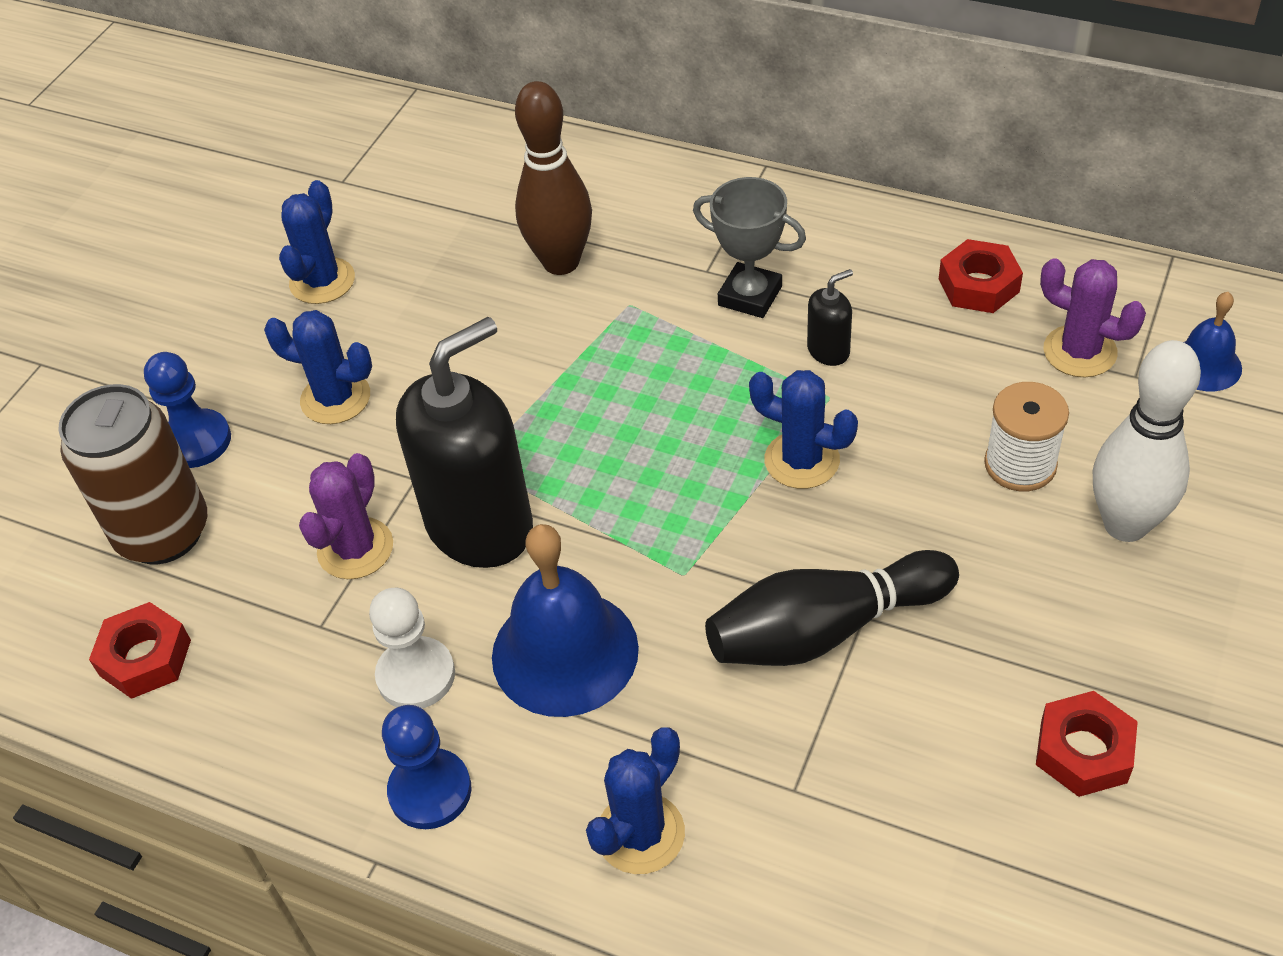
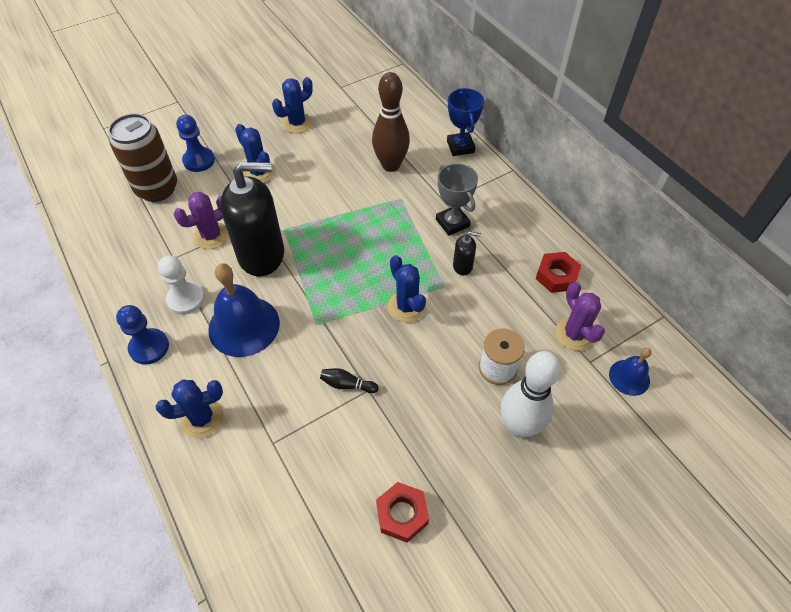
camera: 30 degrees right, 5 degrees up
(145, 658) = (109, 232): red nut -> none
(648, 173) = (460, 147): none -> blue trophy
(824, 630) = (347, 385): black bowling pin -> black bowling pin, size x0.43

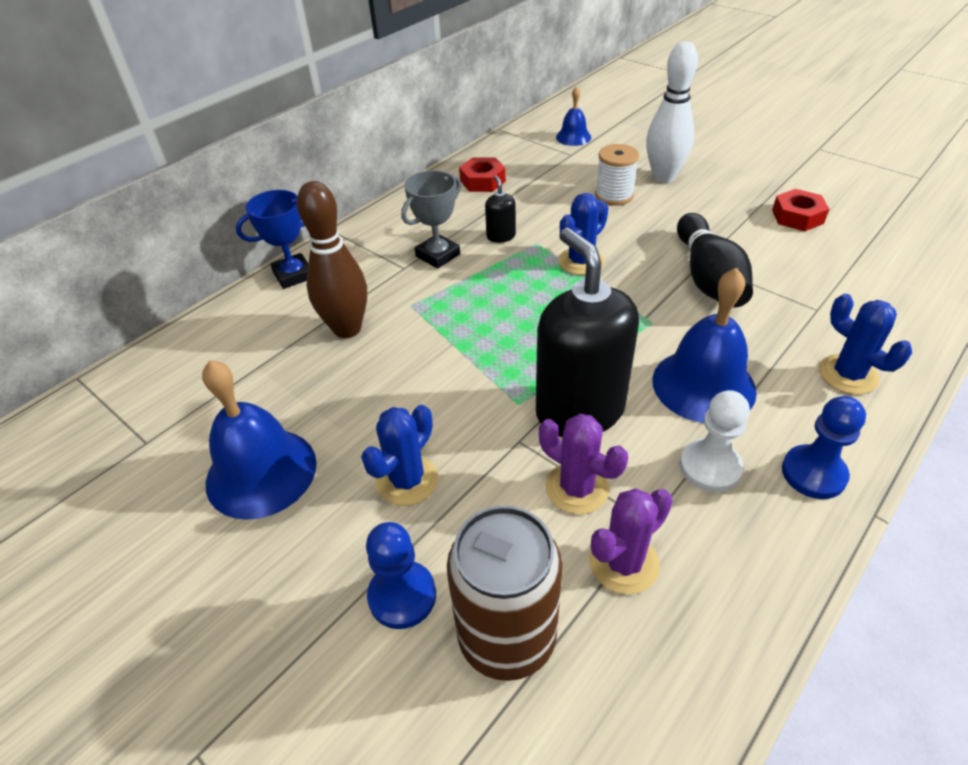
camera: 105 degrees left, 10 degrees down
(297, 123) = (261, 472): blue cactus -> blue bell
(347, 385) = (708, 277): black bowling pin -> black bowling pin, size x2.31
(574, 334) = (547, 164): purple cactus -> purple cactus (623, 563)

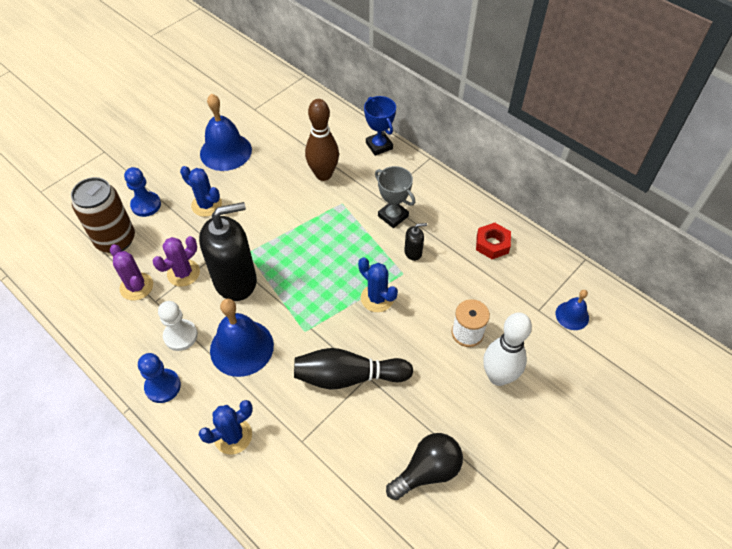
camera: 90 degrees right, 10 degrees up
(797, 217) = (427, 471): red nut -> black light bulb

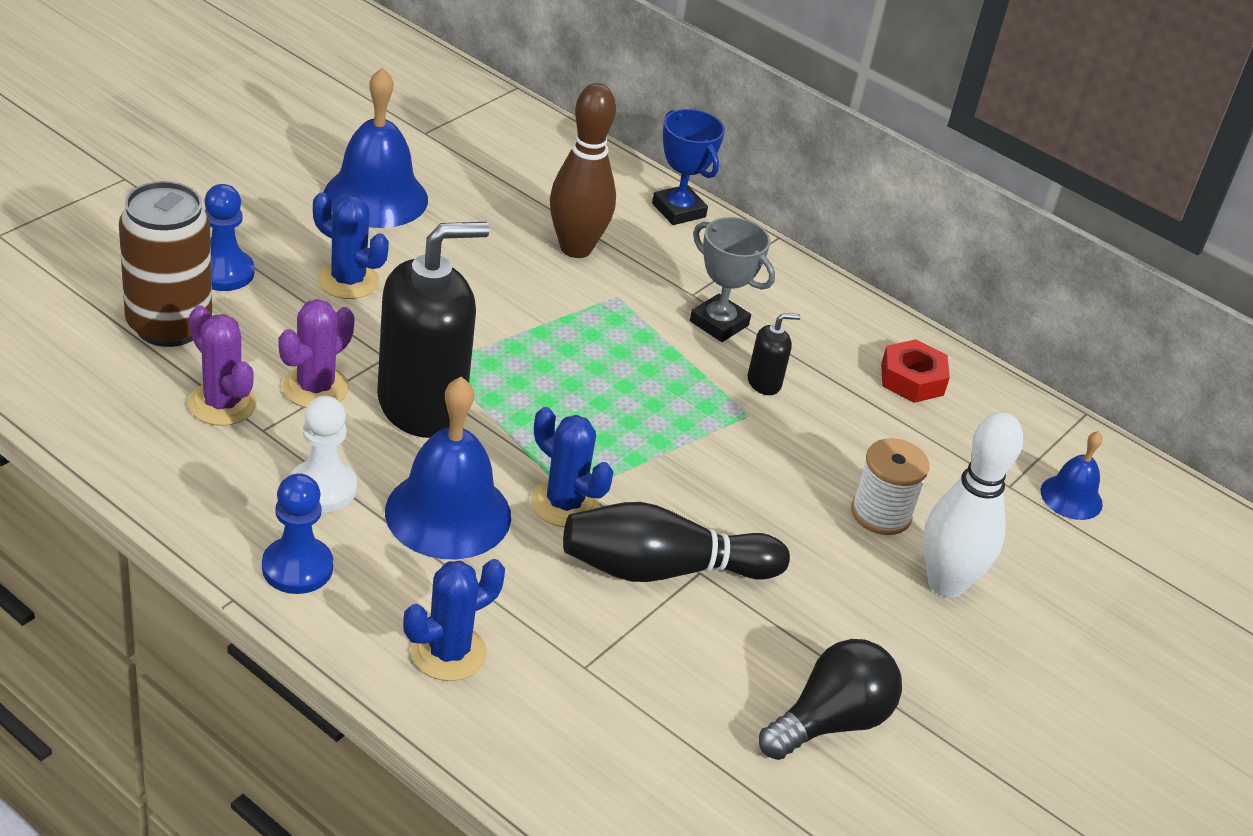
camera: 10 degrees left, 15 degrees down
(377, 298) = (703, 450): blue cactus -> blue cactus (564, 504)

